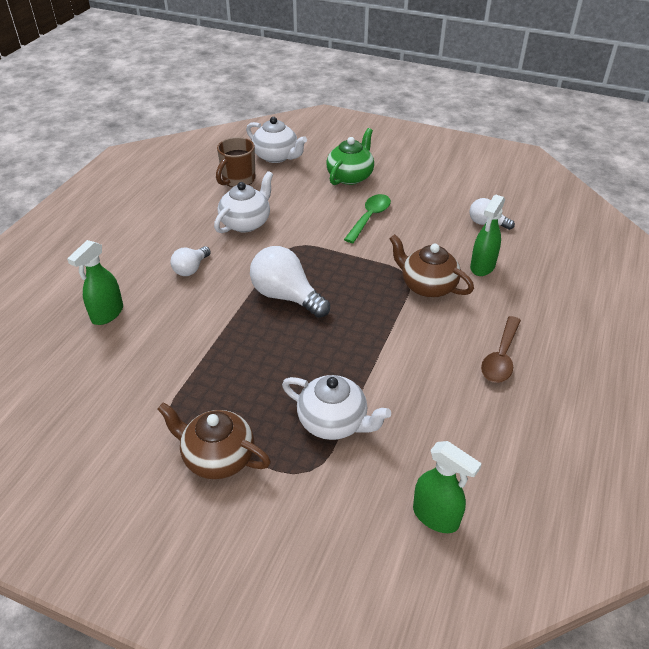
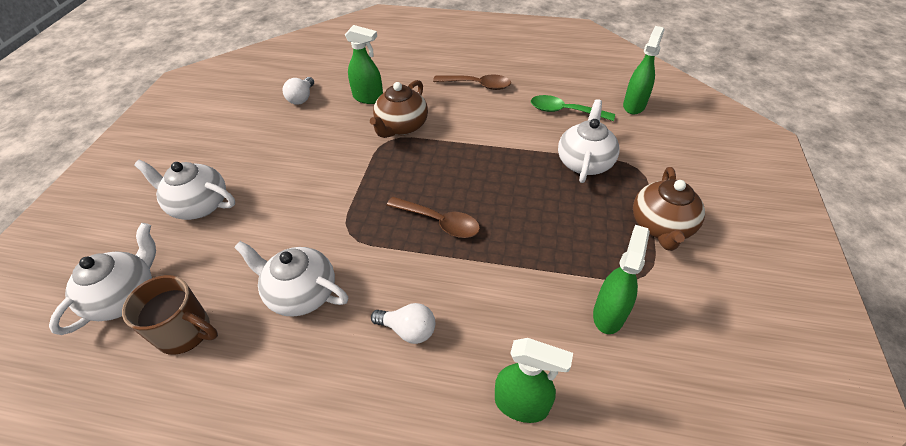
camera: 100 degrees left, 5 degrees up
(145, 381) = (609, 314): none -> green spray bottle
(286, 296) = (439, 222): white light bulb -> brown spoon
(350, 176) = (199, 205): green teapot -> white teapot
(369, 218) = (291, 177): green spoon -> green spoon (564, 111)

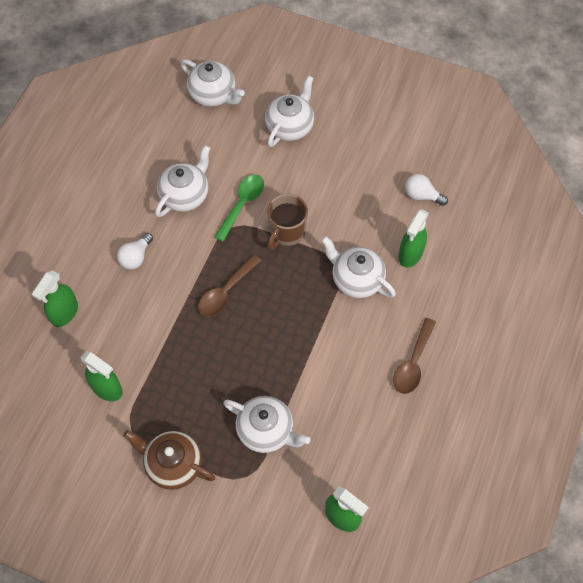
camera: 100 degrees right, 15 degrees up
(186, 332) = (174, 131): brown mug -> brown mug (286, 232)
(401, 126) = (356, 279): brown teapot -> white teapot
(564, 111) = (347, 439): green spoon -> green spoon (242, 204)

